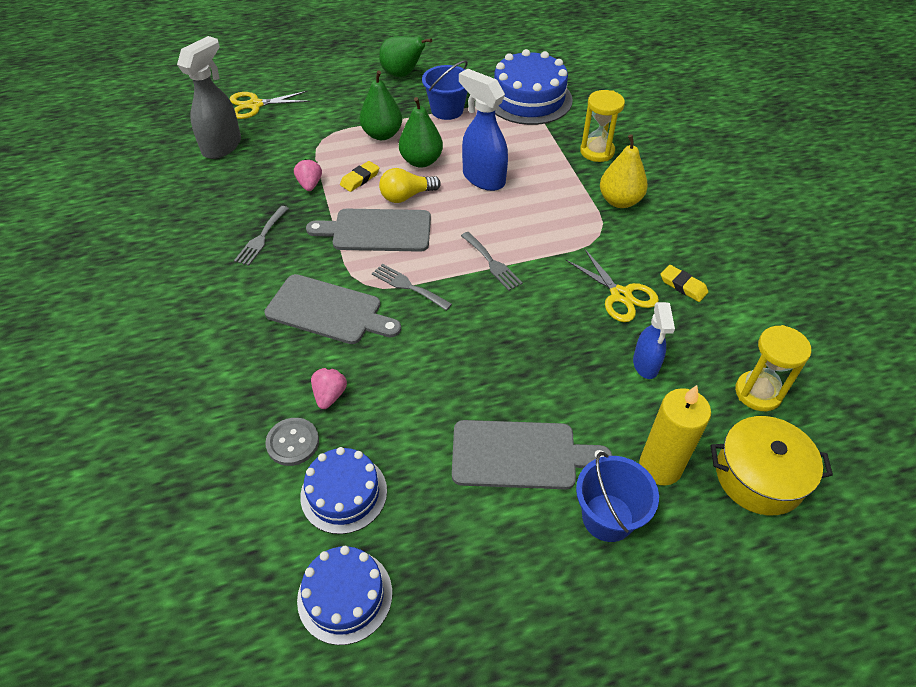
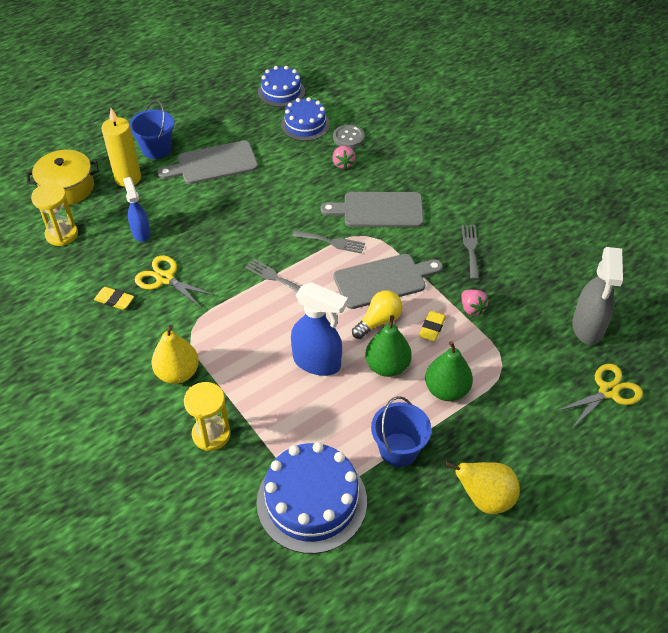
camera: 160 degrees right, 0 degrees up
(402, 74) = (485, 498): green pear -> yellow pear

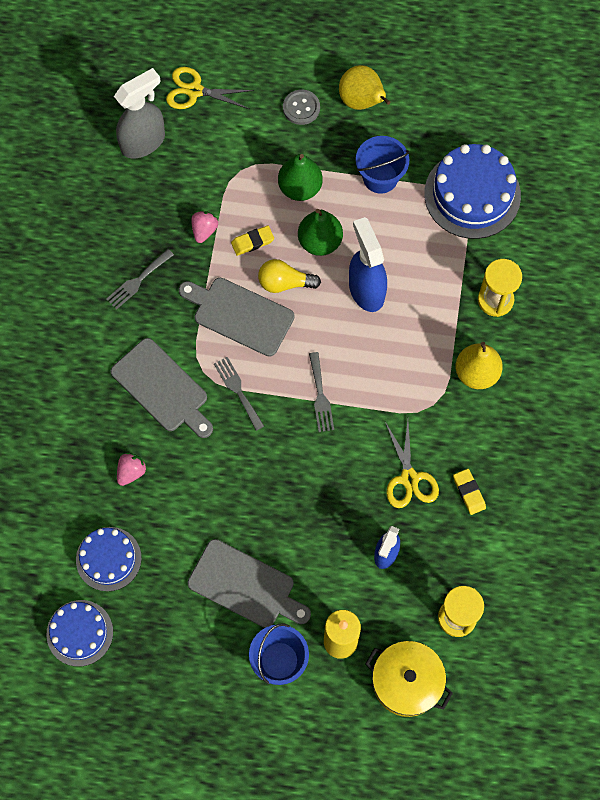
camera: 135 degrees left, 20 degrees up
(348, 137) = (89, 501): grey button -> grey button (301, 108)

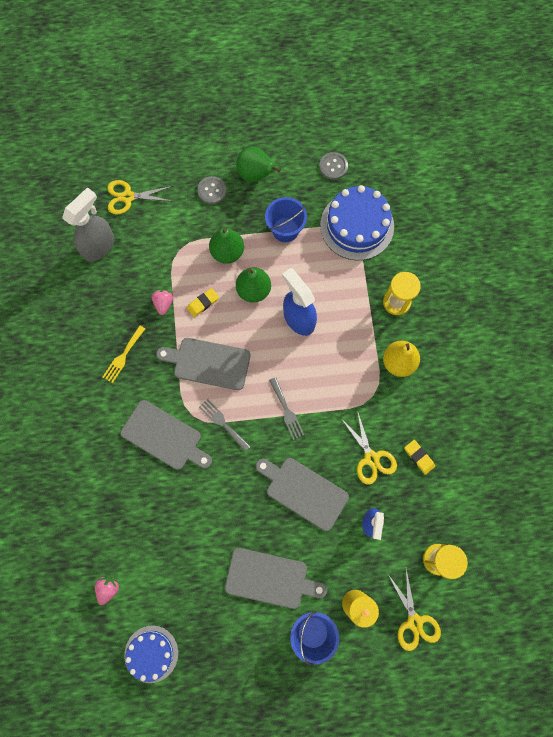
camera: 15 degrees left, 5 degrees up
(108, 559) = (158, 586): blue cake -> none
(131, 472) = (157, 510): pink strawberry -> pink strawberry (108, 588)
(138, 281) = (123, 356): grey fork -> yellow fork
(284, 283) = (236, 329): yellow light bulb -> none
(314, 495) = (303, 491): none -> grey cutting board
(362, 101) = (256, 175): yellow pear -> green pear
(407, 682) = (414, 621): yellow pot -> yellow scissors
(463, 114) = (333, 166): none -> grey button

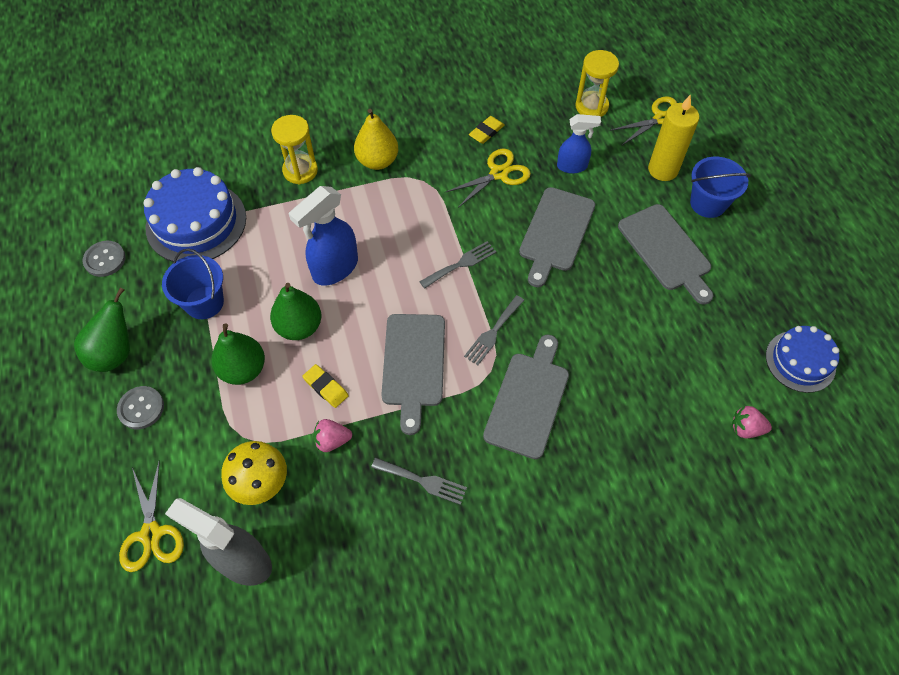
camera: 100 degrees left, 15 degrees down
(123, 356) = (423, 481): yellow fork -> grey fork
(145, 259) = (260, 483): none -> yellow mushroom
(270, 578) = (666, 251): grey cutting board -> grey cutting board turned 150 degrees clockwise

